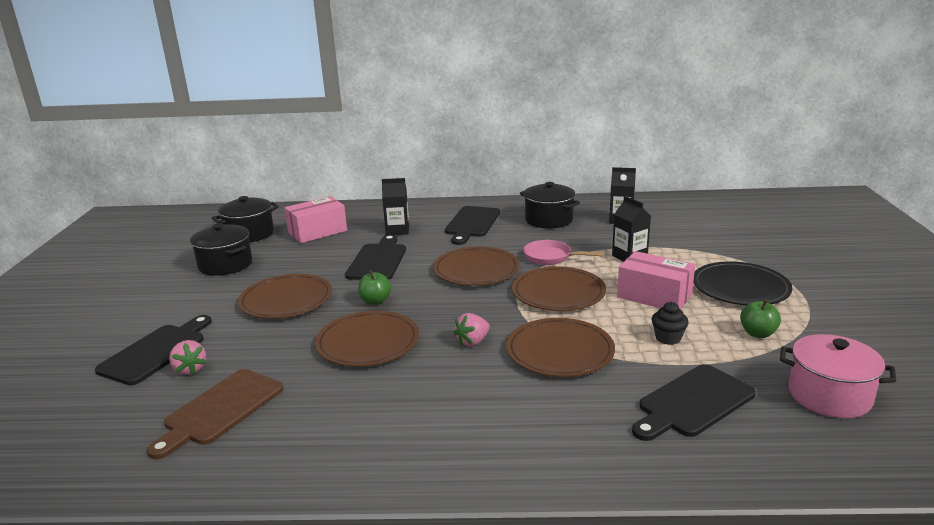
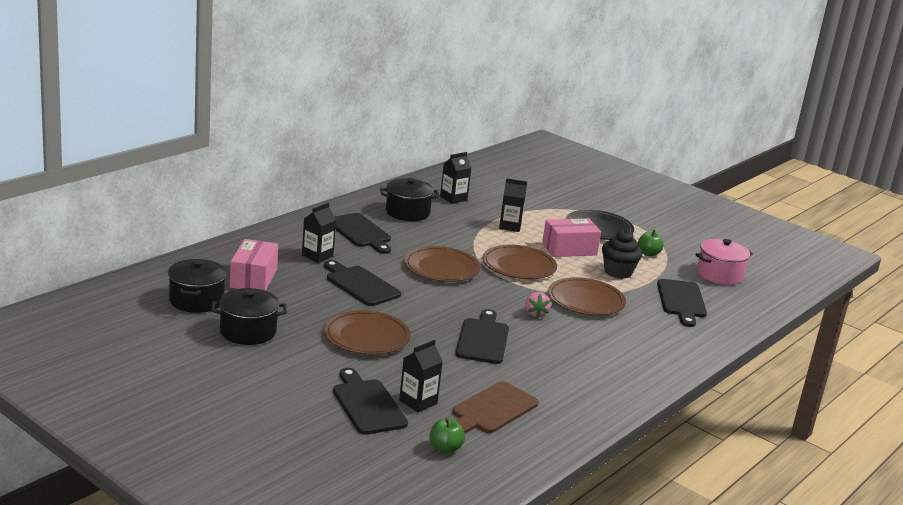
camera: 55 degrees left, 0 degrees up
(190, 369) = (418, 402): pink strawberry -> black carton
(220, 410) = (492, 410): brown cutting board -> brown cutting board turned 60 degrees clockwise
(368, 343) = (482, 339): brown plate -> black cutting board
(375, 301) = (427, 313): green apple -> green apple (445, 448)
(551, 257) = (467, 242): pink pan -> none
(668, 338) = (618, 272): black cupcake -> black cupcake, size x1.62

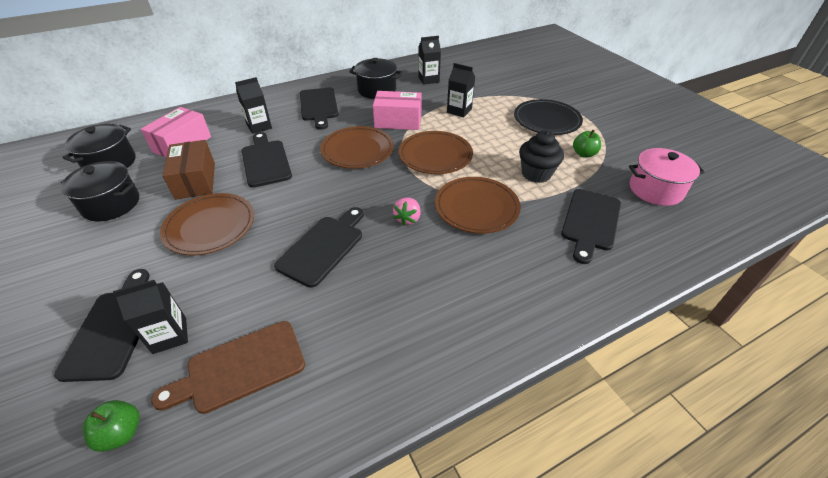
camera: 25 degrees right, 20 degrees up
(308, 306) = (195, 180): none -> brown box
(569, 249) = (501, 141): pink box -> pink box (398, 121)

